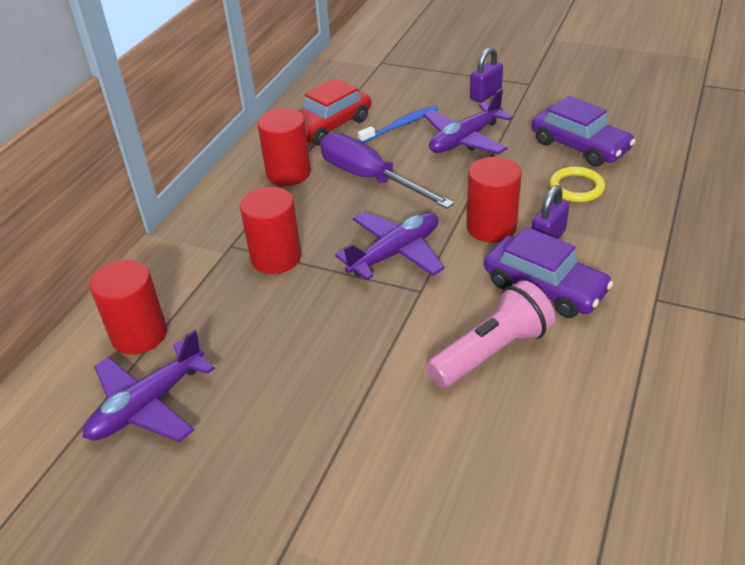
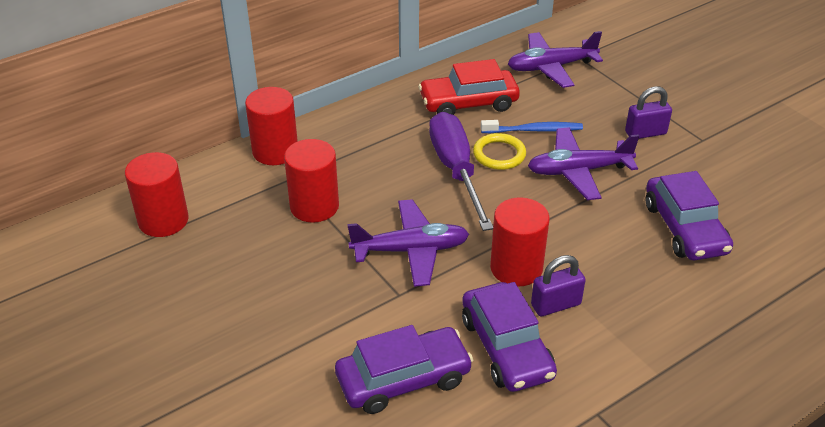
camera: 30 degrees right, 0 degrees up
(148, 405) = (122, 279): purple plane -> purple plane (551, 67)
(288, 173) = (393, 134): red cylinder -> red cylinder (275, 151)
(491, 352) = (403, 379): pink flashlight -> purple car
(576, 187) = (636, 268): yellow ring -> yellow ring (499, 154)

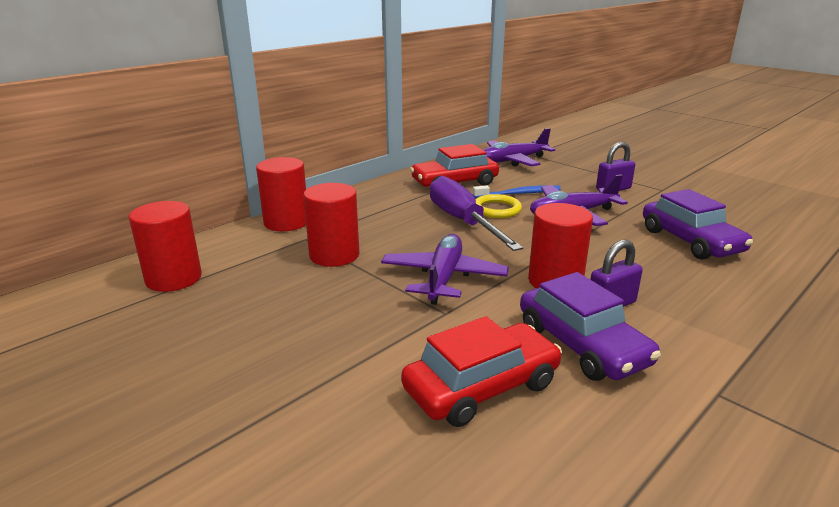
camera: 10 degrees left, 15 degrees down
(403, 379) = (481, 387): purple car -> red car
(410, 250) = (443, 278): purple plane -> purple plane turned 60 degrees counterclockwise

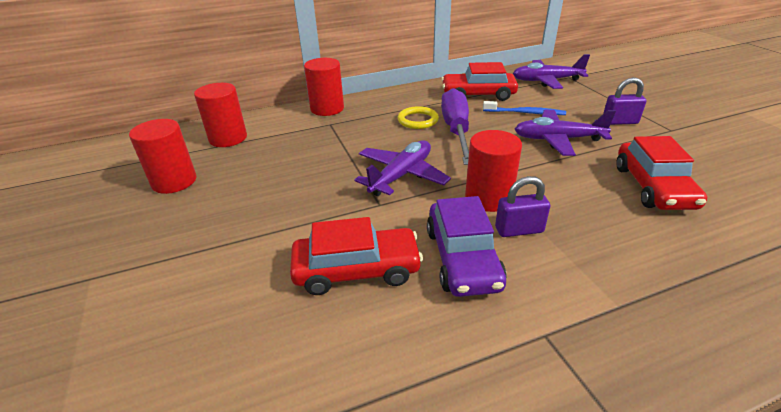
camera: 25 degrees right, 10 degrees up
(334, 255) = (339, 141): red cylinder -> red cylinder (174, 181)
(496, 209) = (493, 124): yellow ring -> yellow ring (418, 120)
(690, 241) = (653, 187): purple car -> red car

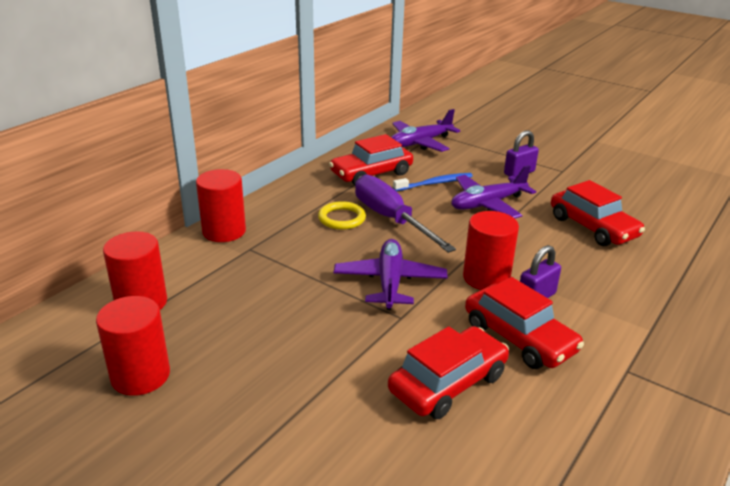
camera: 35 degrees left, 5 degrees down
(462, 258) = (519, 338): purple car -> red car

